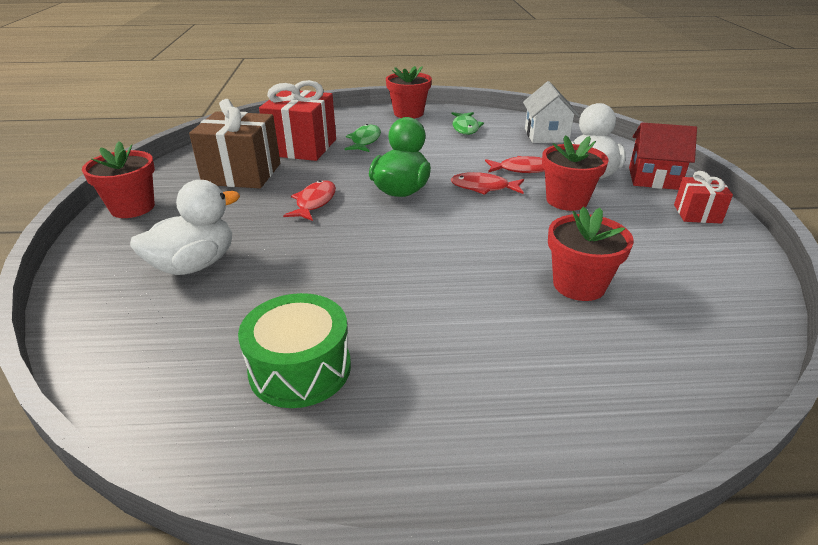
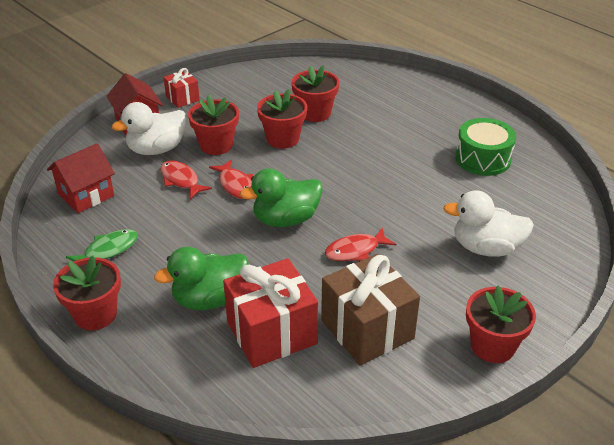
camera: 130 degrees left, 5 degrees up
(365, 141) = (209, 299): green fish -> green duck
(538, 239) = (282, 139): none -> red flower pot
(546, 135) = (86, 195): white house -> red house

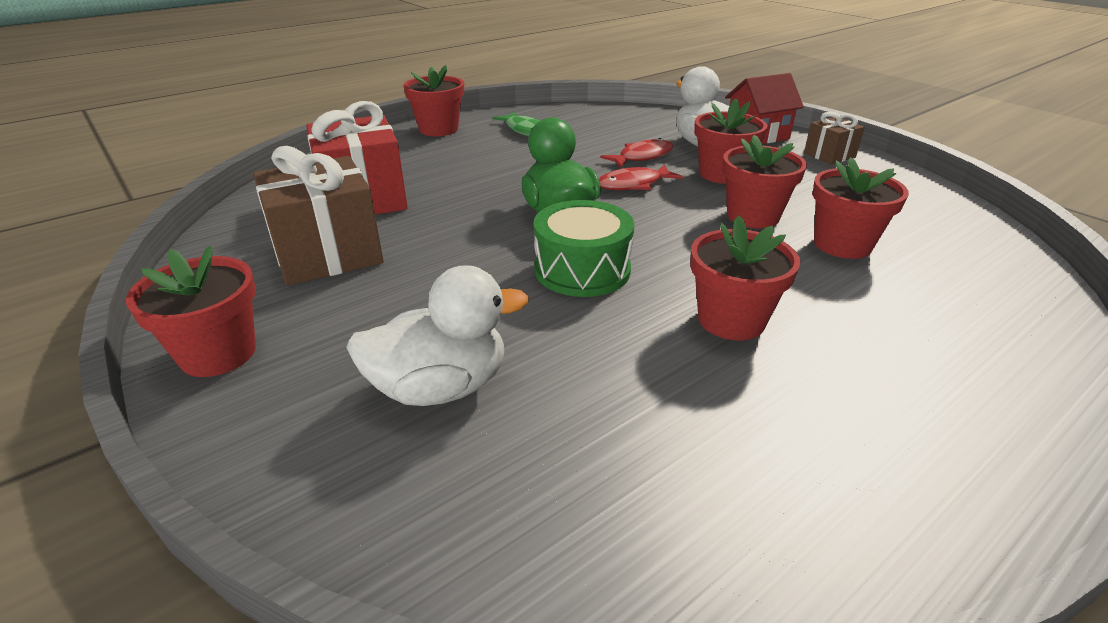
camera: 95 degrees right, 5 degrees down
(86, 195) = (614, 119): red house -> none
(182, 98) = (829, 155): red gift -> brown gift
(209, 299) = (433, 171): green duck -> none
(355, 251) = (479, 256): red fish -> none
(400, 156) = (731, 320): none -> red flower pot
(483, 159) = (748, 438): green drum -> green drum (582, 270)
(486, 248) = (440, 387): white duck -> white duck turned 60 degrees clockwise

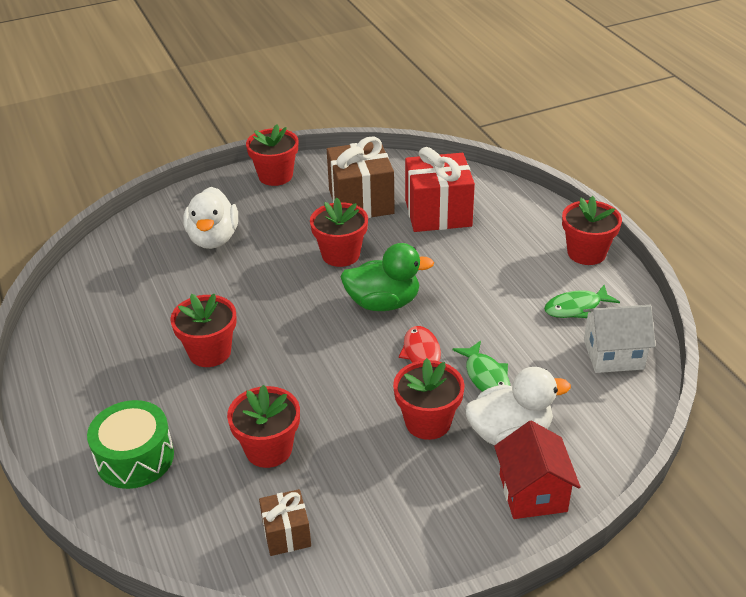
camera: 105 degrees right, 5 degrees up
(580, 117) = (613, 354): none -> white house
(582, 270) = (296, 301): green drum -> green drum (135, 458)
(642, 157) = (486, 376): red fish -> green fish
(753, 216) = (336, 412): red flower pot -> red flower pot (340, 255)
(829, 155) = (455, 534): brown gift -> brown gift (286, 534)

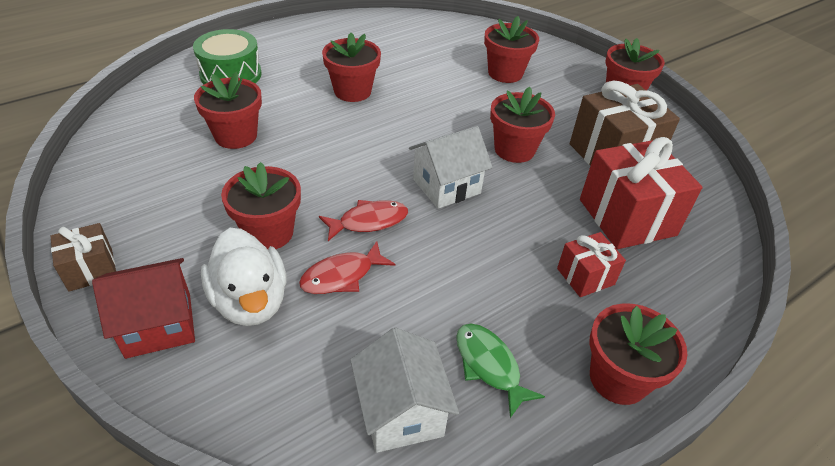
camera: 75 degrees right, 5 degrees up
(213, 239) = (505, 73): white duck -> red flower pot
(286, 534) = (138, 156): brown gift -> brown gift (91, 270)
(383, 303) = (446, 186): green duck -> white house
(486, 376) = (342, 276): green fish -> red fish
(497, 247) = (585, 276): none -> red gift

